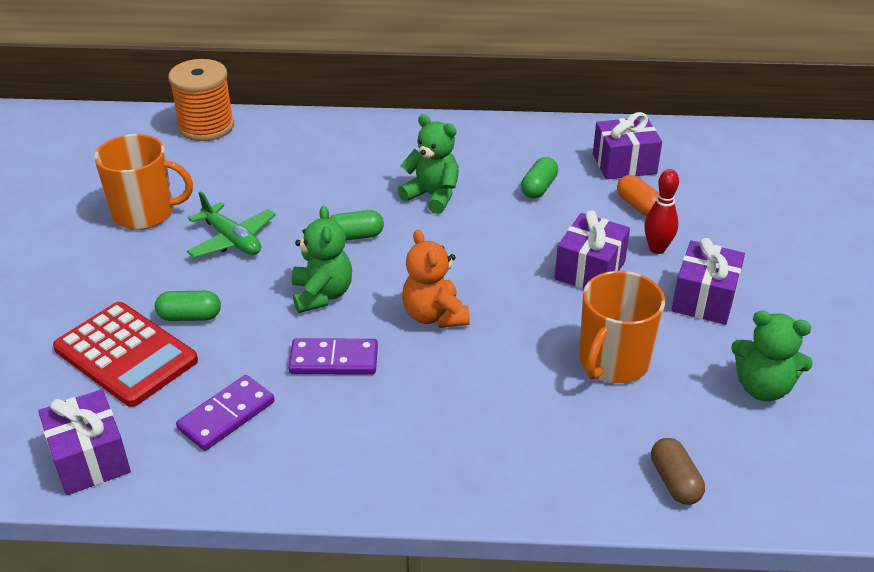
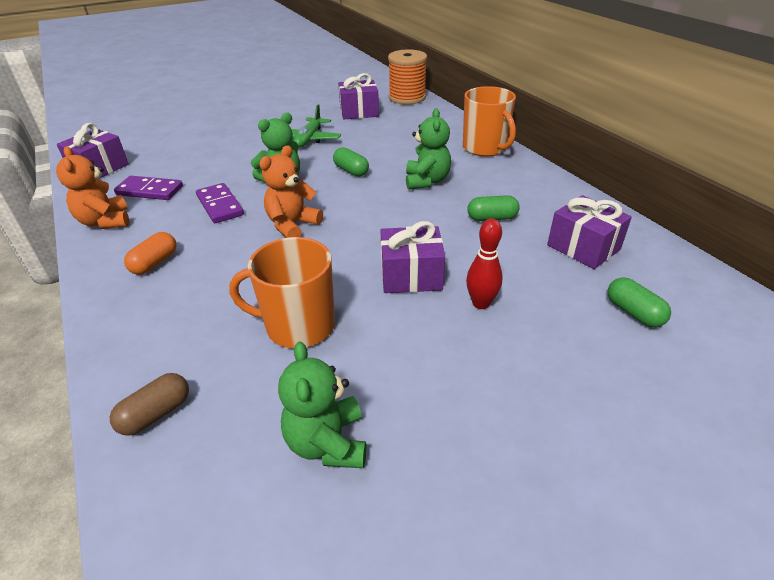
camera: 60 degrees right, 0 degrees up
(126, 354) = (186, 148): red calculator -> none
(145, 213) = (310, 112): orange mug -> orange mug (485, 148)
(190, 316) = (230, 152): green capsule -> green capsule (633, 312)
(274, 472) = (105, 222): none -> orange teddy bear
(638, 206) = (531, 273): orange capsule -> orange capsule (155, 263)
(704, 299) = (434, 356): purple gift -> purple gift (359, 112)

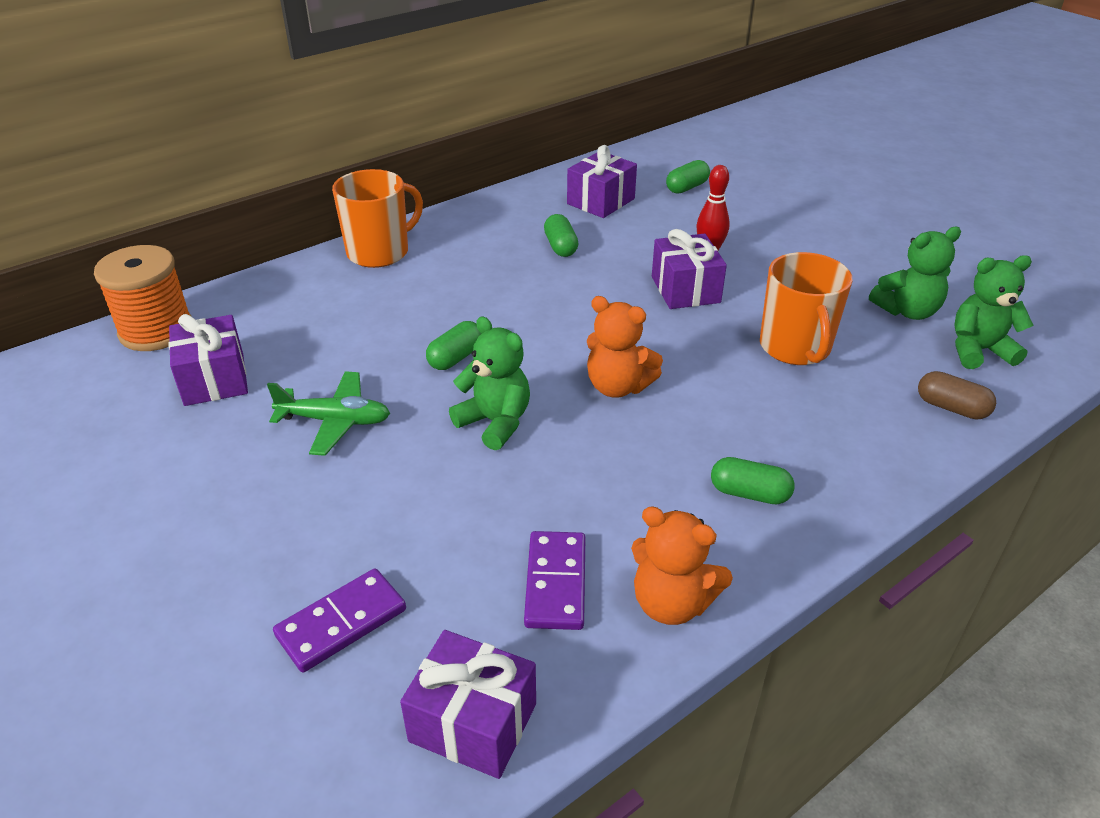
camera: 100 degrees left, 0 degrees up
(105, 222) = (671, 603): orange teddy bear -> orange teddy bear turned 60 degrees clockwise
(155, 263) = (749, 493): orange capsule -> green capsule
(220, 205) = (585, 472): purple domino -> purple domino (341, 623)
(426, 181) = (480, 292): green teddy bear -> green teddy bear (978, 350)

